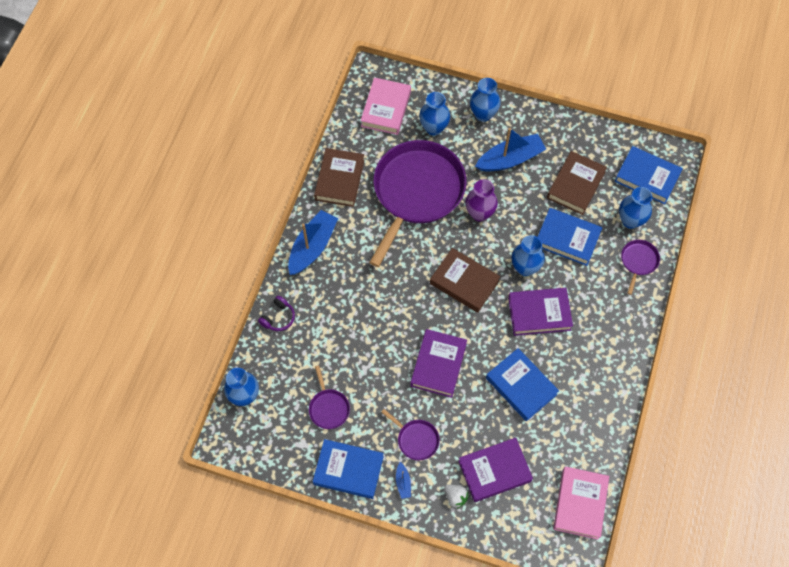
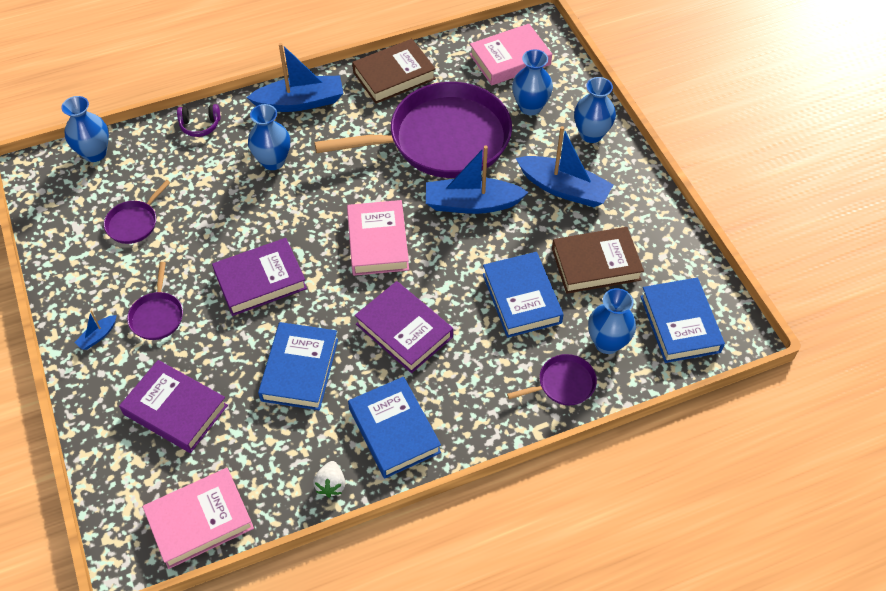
camera: 50 degrees right, 10 degrees down
(348, 470) = (76, 282): blue book -> blue book (394, 430)
(455, 497) = (116, 393): white strawberry -> white strawberry (331, 484)
(464, 282) = (377, 242): brown book -> pink book
(479, 213) = (472, 204): purple vase -> blue boat
(525, 267) = (447, 283): blue vase -> blue vase (273, 161)

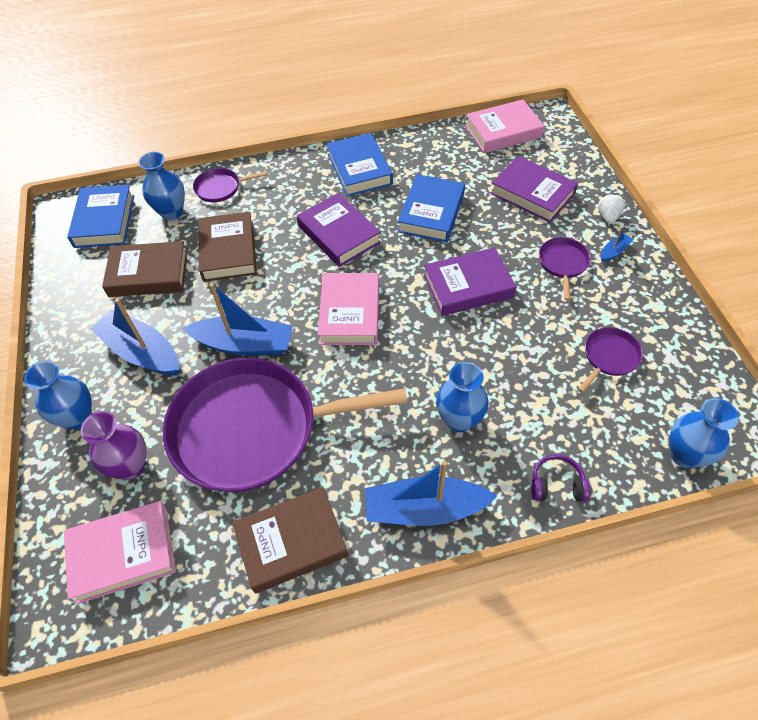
camera: 170 degrees left, 0 degrees up
(331, 484) = (410, 143): white strawberry -> white strawberry (608, 216)
(521, 298) = (228, 251): blue book -> brown book
(530, 107) = (131, 466): blue vase -> purple vase

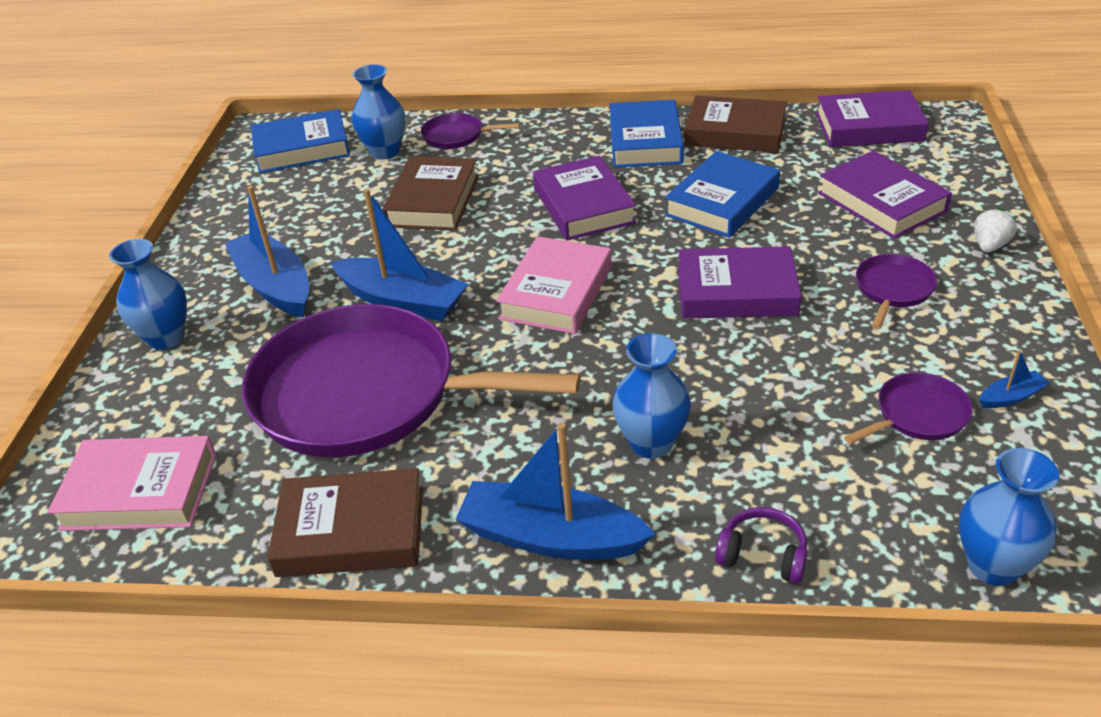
camera: 20 degrees right, 15 degrees down
(104, 221) = (302, 148): blue book -> blue book turned 60 degrees clockwise
(131, 466) = (199, 401): purple vase -> none
(149, 274) = (325, 209): brown book -> brown book (735, 132)
(503, 131) = (869, 127): pink book -> purple book
(614, 251) = (981, 288): blue boat -> blue boat (1011, 397)

